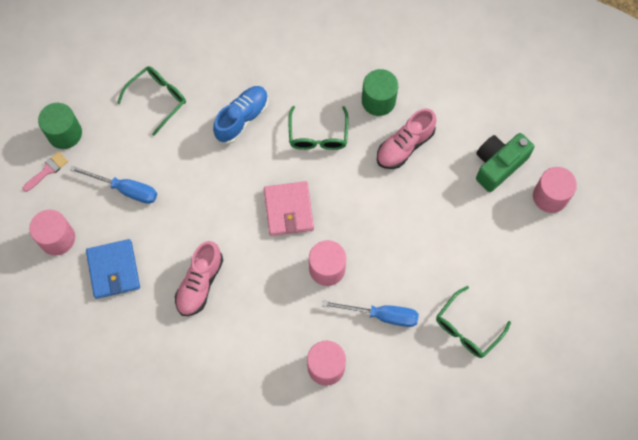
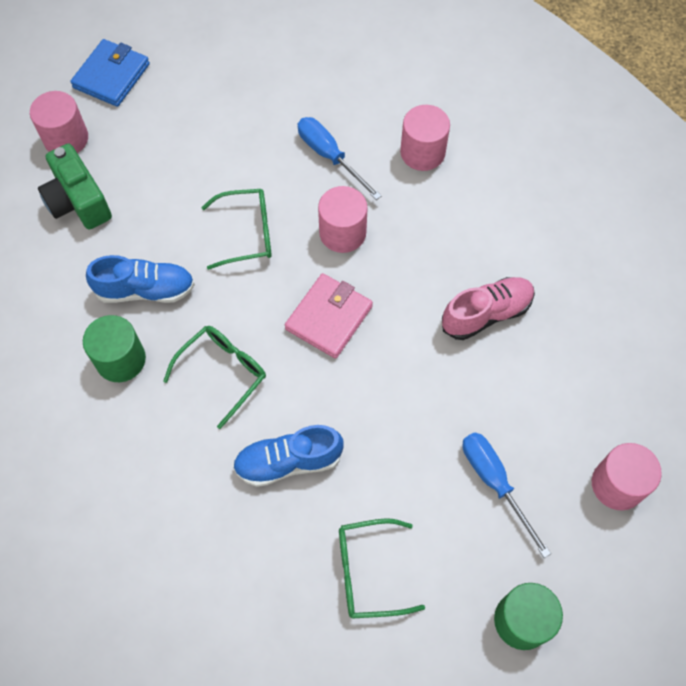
camera: 140 degrees left, 5 degrees down
(47, 170) = (576, 585): pink brush -> none
(113, 270) = (573, 398): blue wallet -> blue wallet (111, 76)
(404, 146) = (145, 290): pink shoe -> blue shoe
(467, 329) = (264, 92): green glasses -> green glasses (247, 233)
(498, 165) = (78, 201): green camera -> green camera turned 60 degrees clockwise

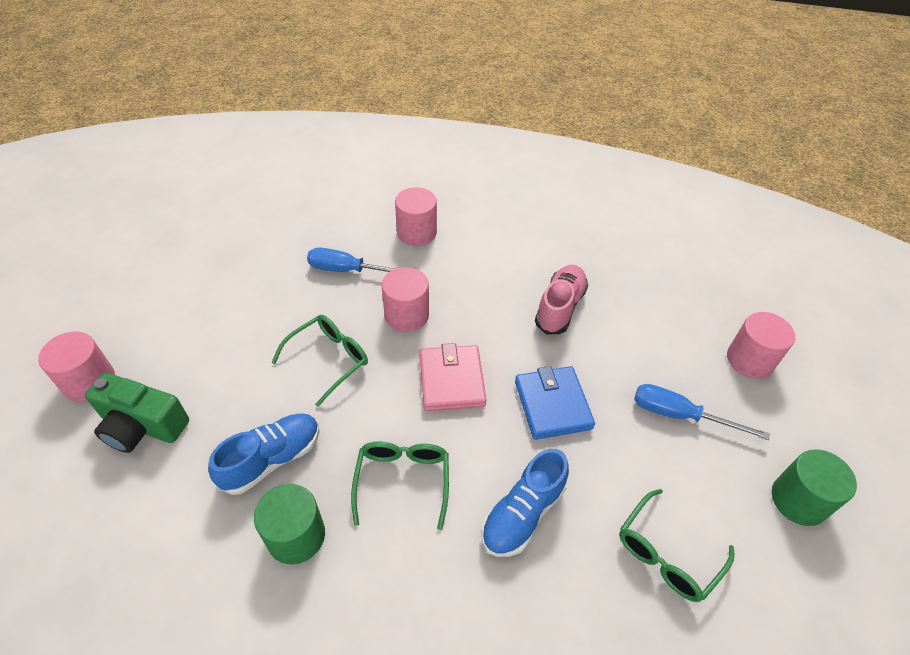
camera: 40 degrees left, 15 degrees down
(111, 76) = (101, 310): blue wallet -> blue wallet (552, 405)

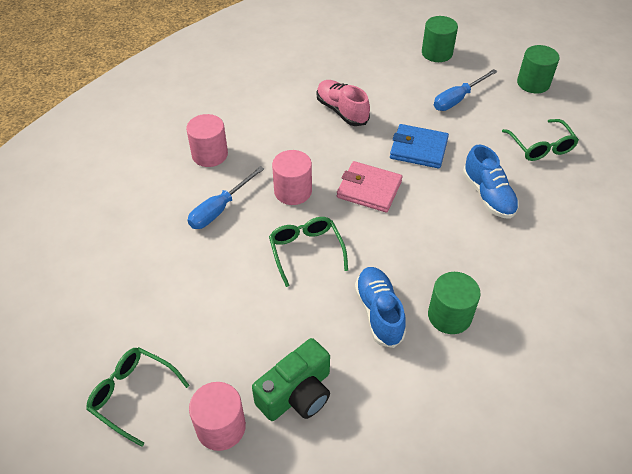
camera: 60 degrees left, 0 degrees up
(402, 480) = (435, 244): green glasses -> green glasses (132, 395)
(749, 360) = (437, 53): pink cylinder -> green cylinder

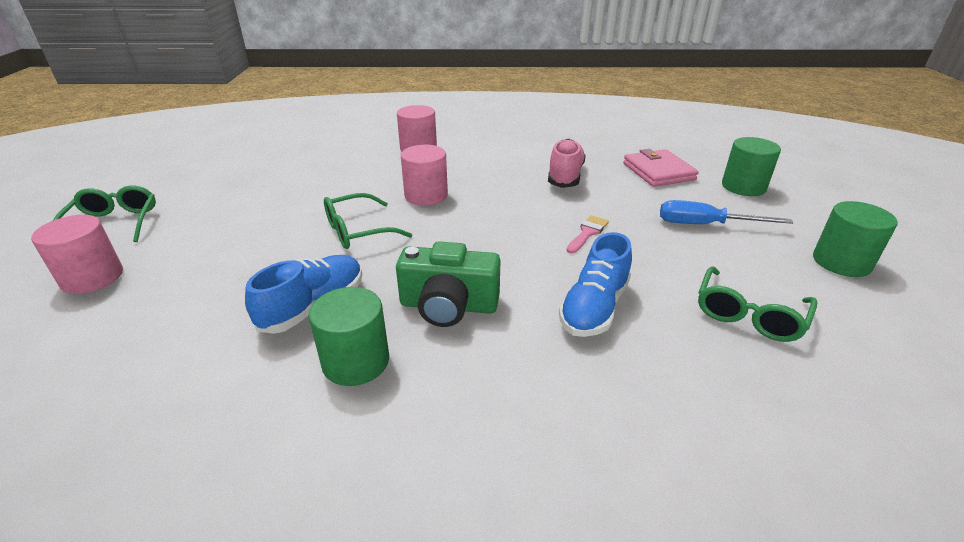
camera: 50 degrees right, 15 degrees down
(220, 209) = (362, 176): blue screwdriver -> none
(297, 393) = (158, 302): green camera -> green camera (448, 306)
(306, 251) = (357, 231): green glasses -> green glasses turned 150 degrees counterclockwise
(369, 189) = (485, 229): pink wallet -> pink wallet (658, 172)
(418, 149) = (587, 233): blue wallet -> pink brush

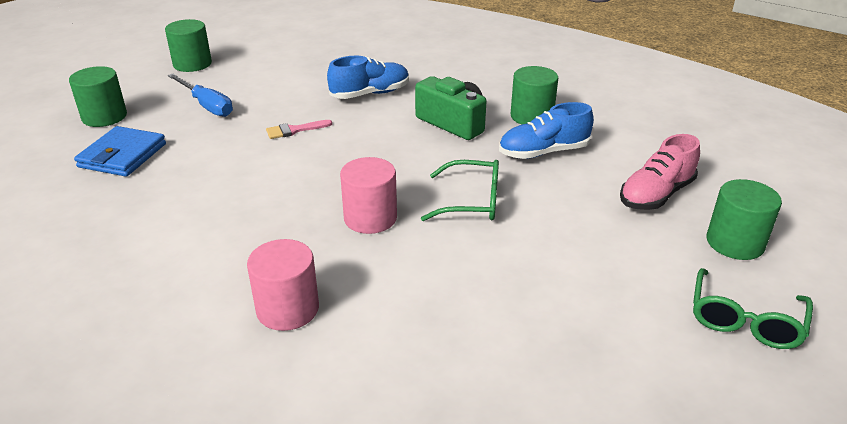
camera: 145 degrees left, 0 degrees up
(92, 278) = (735, 243): pink cylinder -> green cylinder
(565, 176) = (207, 186): pink shoe -> pink shoe (656, 195)
(658, 172) = (122, 155): pink wallet -> blue wallet
(748, 315) = (299, 66): green glasses -> none

